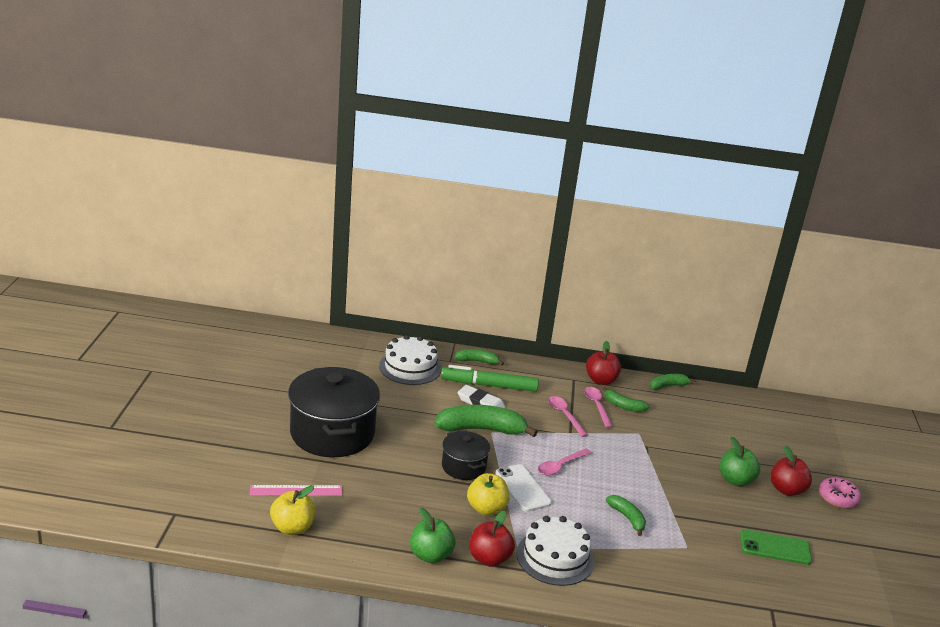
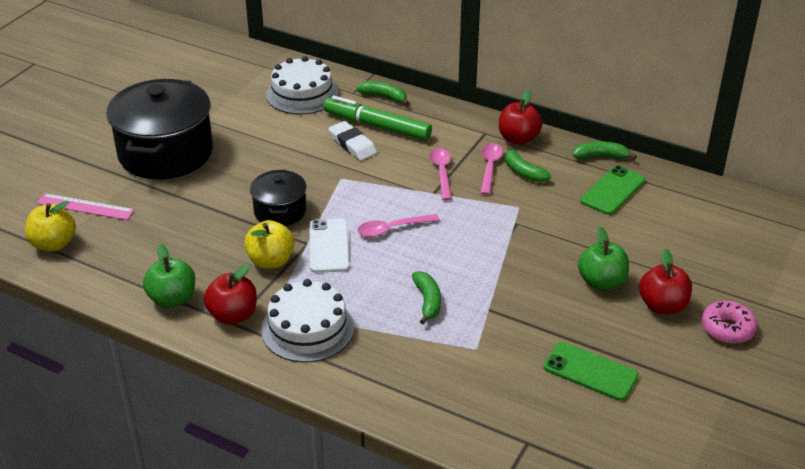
camera: 25 degrees right, 10 degrees up
(481, 429) = (331, 173): green banana -> none
(694, 410) = (613, 191): none -> green phone

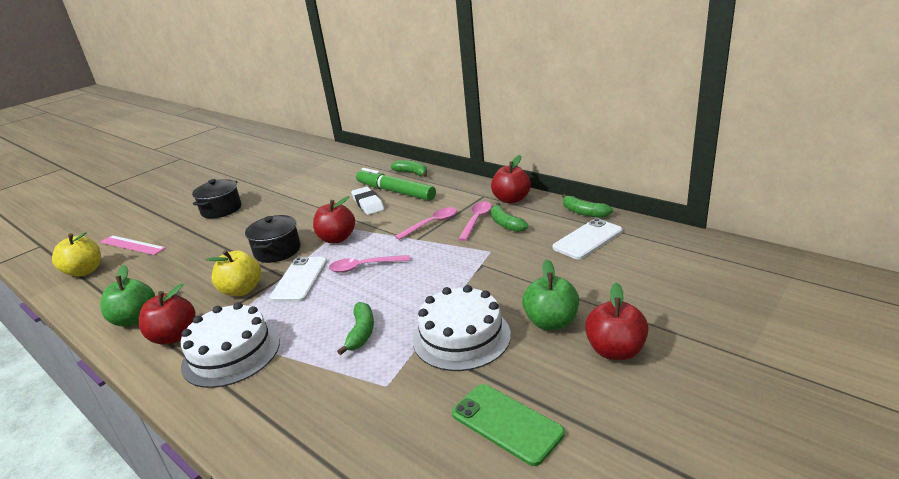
camera: 15 degrees right, 10 degrees down
(166, 153) = (221, 209): black pot -> black pot, size x0.52
(302, 94) = (350, 172): white cake -> white cake (461, 337)
(341, 193) = (337, 238): none -> red apple
(442, 172) = (432, 224): pink spoon -> pink spoon turned 45 degrees clockwise
(601, 156) = (584, 212): green banana -> green banana turned 150 degrees counterclockwise
(613, 191) = (587, 239): green phone -> white phone
(727, 329) = (692, 382): pink donut -> none

